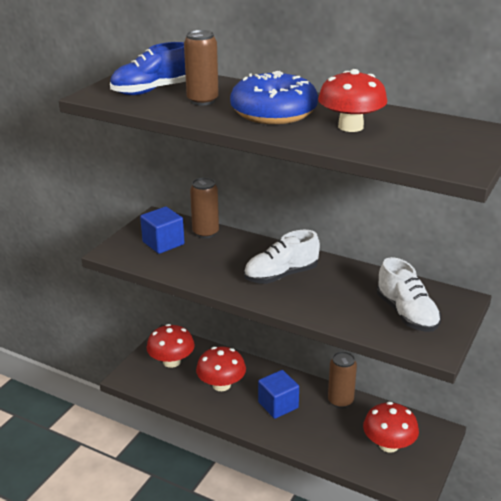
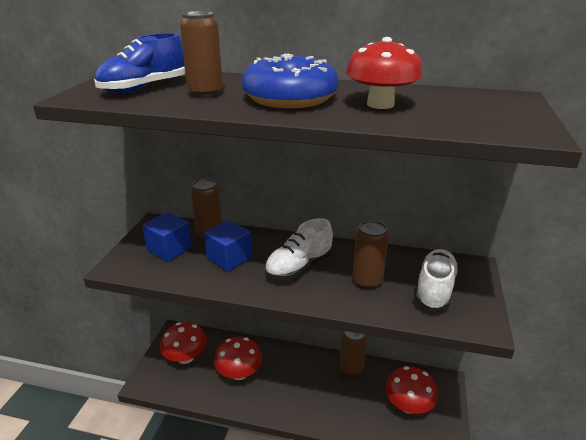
camera: 15 degrees left, 0 degrees up
(278, 405) = (297, 384): blue cube -> blue cube (229, 258)
(342, 297) = (367, 281): none -> brown can
(406, 314) = (434, 289): white shoe -> white shoe turned 120 degrees counterclockwise

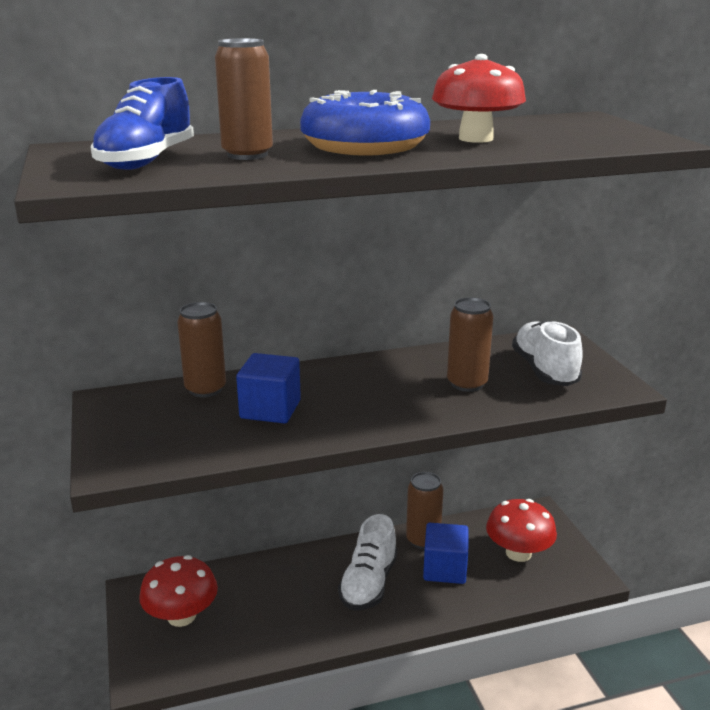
camera: 30 degrees left, 5 degrees down
(169, 249) = (169, 424): blue cube -> blue cube (444, 569)
(239, 373) = (280, 603): red mushroom -> none
(299, 267) = (372, 392): white shoe -> white shoe (368, 583)

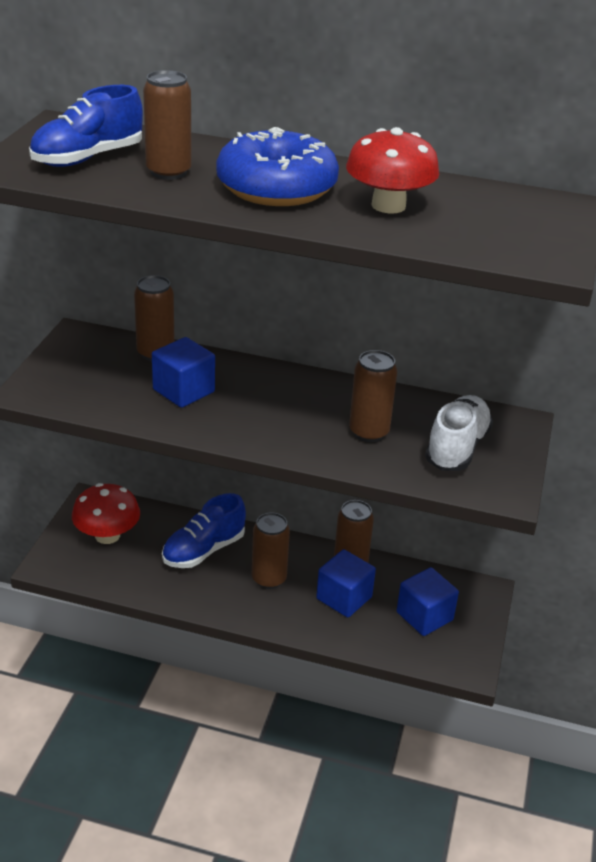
camera: 30 degrees right, 10 degrees up
(288, 586) = (203, 550): none -> blue shoe
(368, 583) = (269, 579): white shoe -> brown can
(518, 553) = (424, 616): red mushroom -> blue cube

